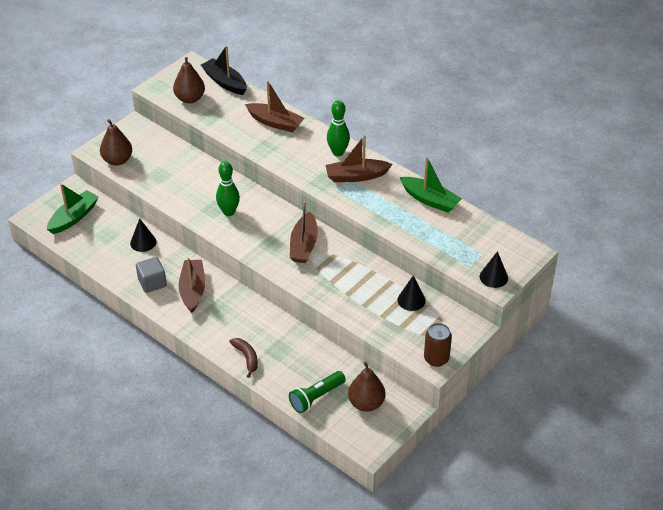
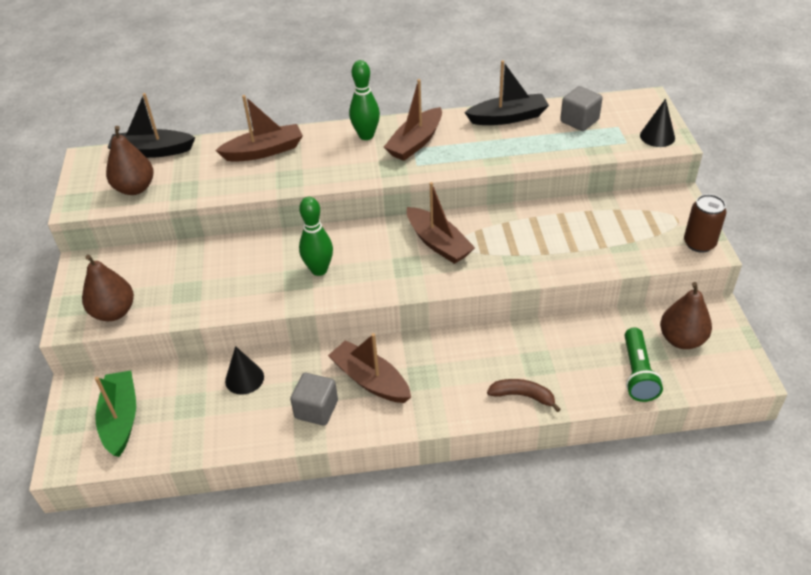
camera: 45 degrees left, 0 degrees up
(411, 300) = (601, 215): black cone -> none
(430, 200) = (508, 117): green boat -> black boat
(466, 233) = (579, 121): none -> grey cube

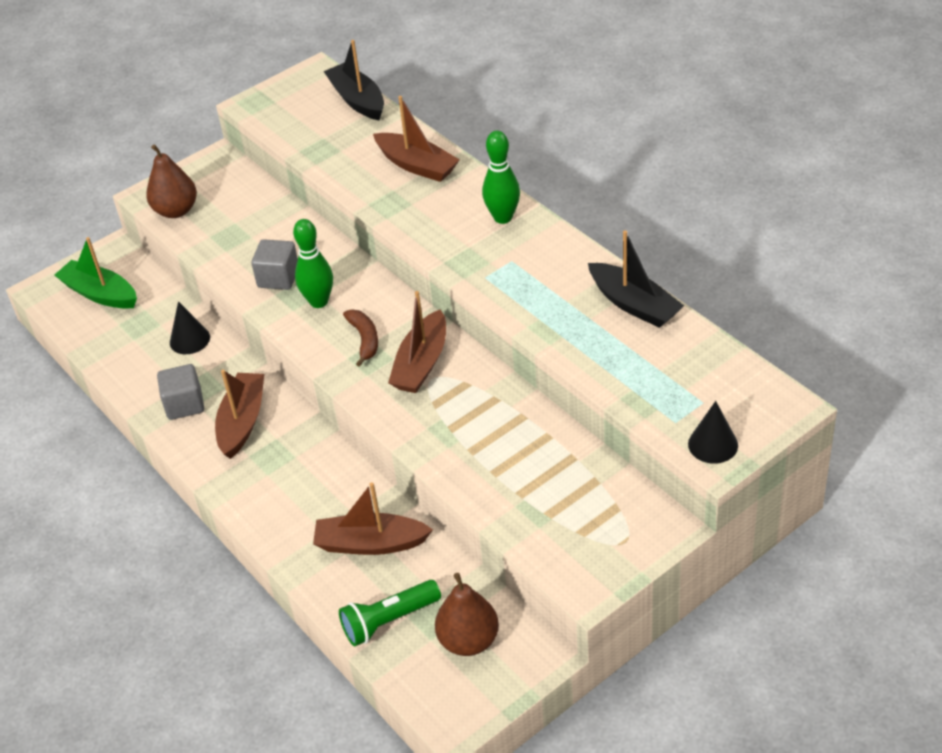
camera: 60 degrees right, 0 degrees up
(121, 419) = (100, 294): green boat -> green boat turned 105 degrees counterclockwise
(135, 188) = (297, 122): brown pear -> none
(415, 142) = (522, 257): brown boat -> brown boat (370, 543)
(523, 396) = (295, 541): brown banana -> brown banana (364, 340)
(579, 121) = (682, 365): grey cube -> grey cube (278, 278)
(699, 243) = (592, 577): brown can -> none

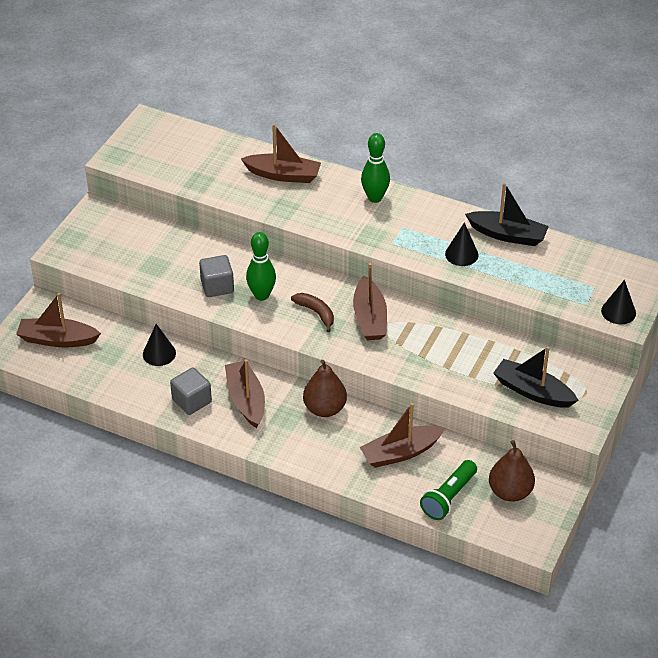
camera: 30 degrees left, 0 degrees up
(100, 294) = (57, 339): green boat -> brown boat
(176, 210) = (94, 257): brown pear -> brown pear (324, 409)
(357, 100) = (199, 136): black boat -> black boat (532, 391)
(559, 313) = (461, 254): none -> black cone

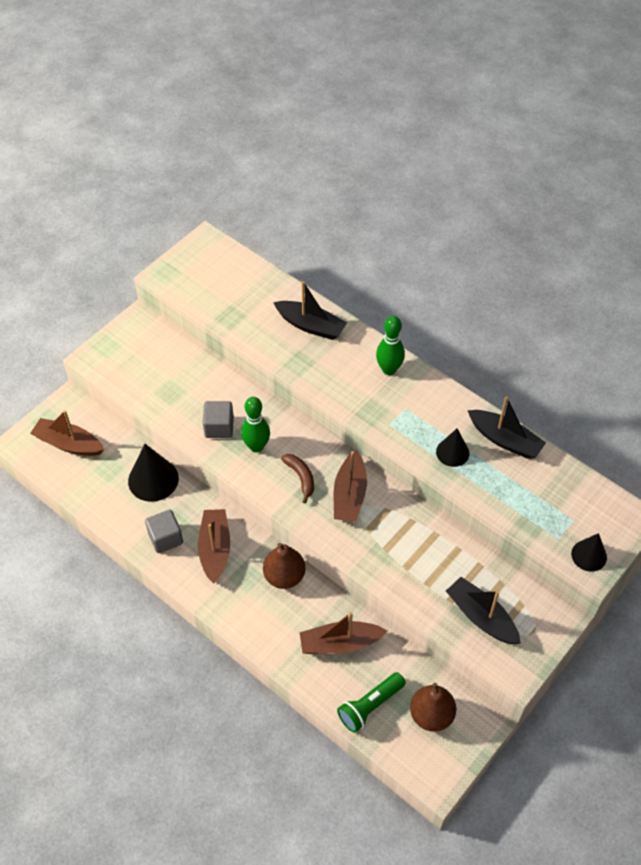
camera: 15 degrees right, 10 degrees up
(159, 353) = (153, 479): black cone -> black cone, size x1.60
(283, 175) = (310, 326): brown boat -> black boat

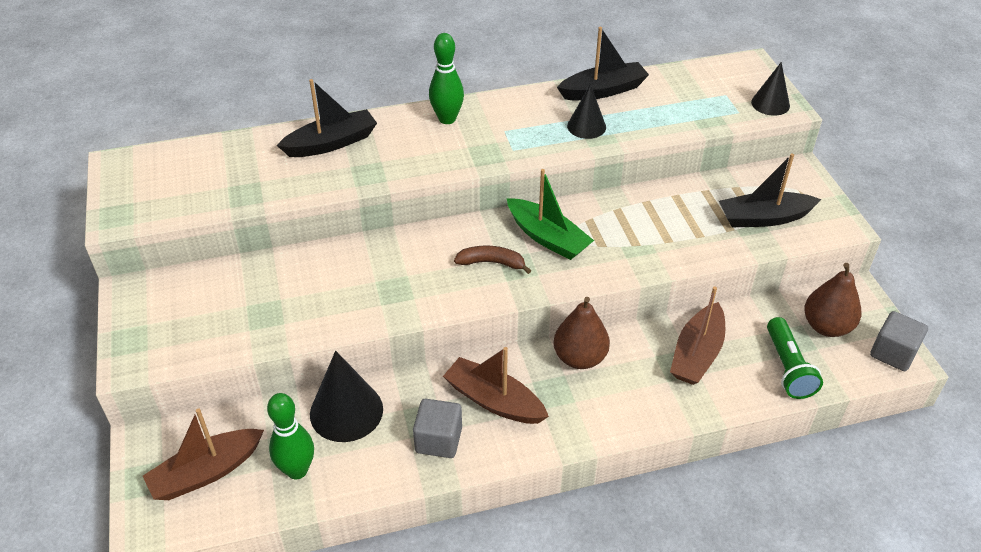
camera: 55 degrees left, 10 degrees down
(219, 427) = (360, 296): grey cube -> grey cube (893, 353)
(256, 446) = (417, 277): green bowling pin -> green bowling pin (297, 470)
(349, 495) = (547, 238): brown boat -> green boat

